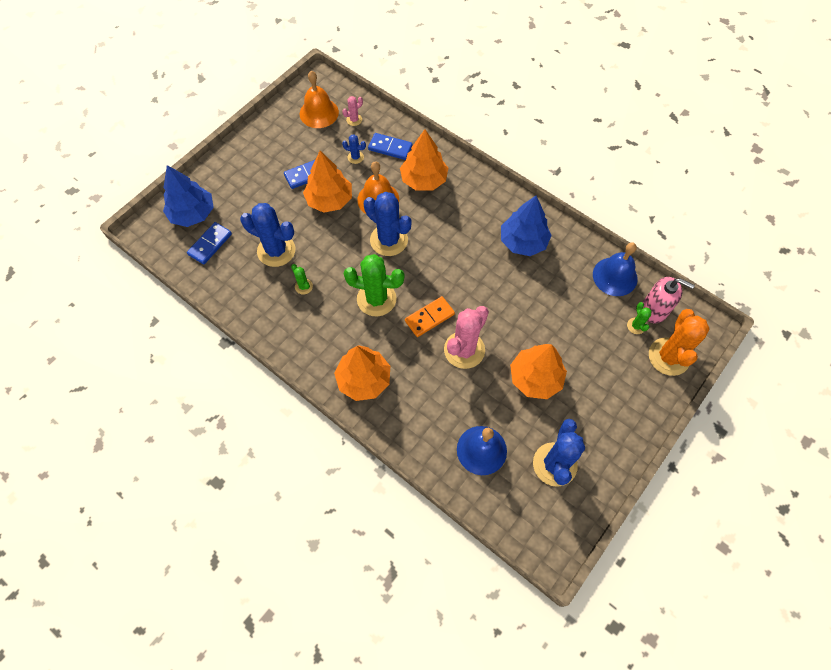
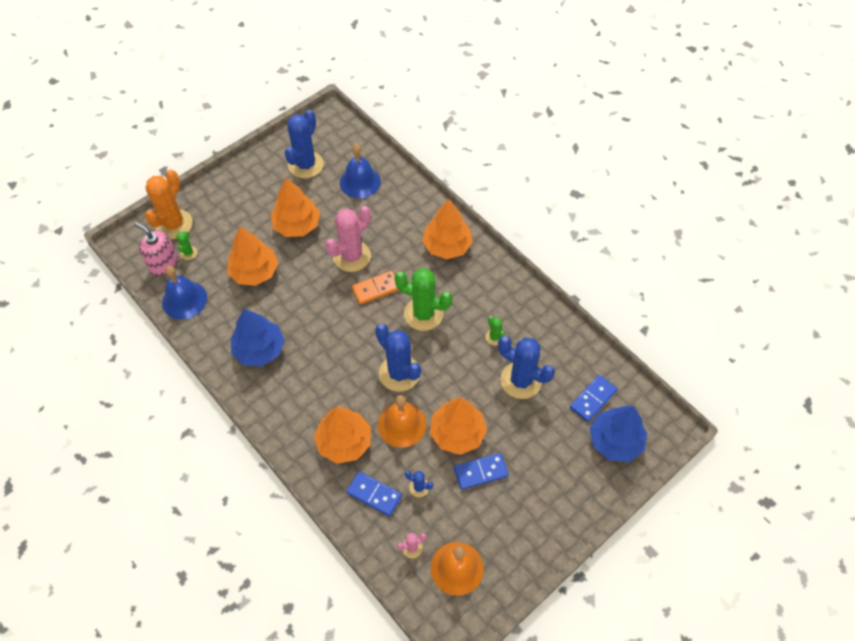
camera: 170 degrees left, 5 degrees down
(559, 316) = (254, 272): none -> orange tree

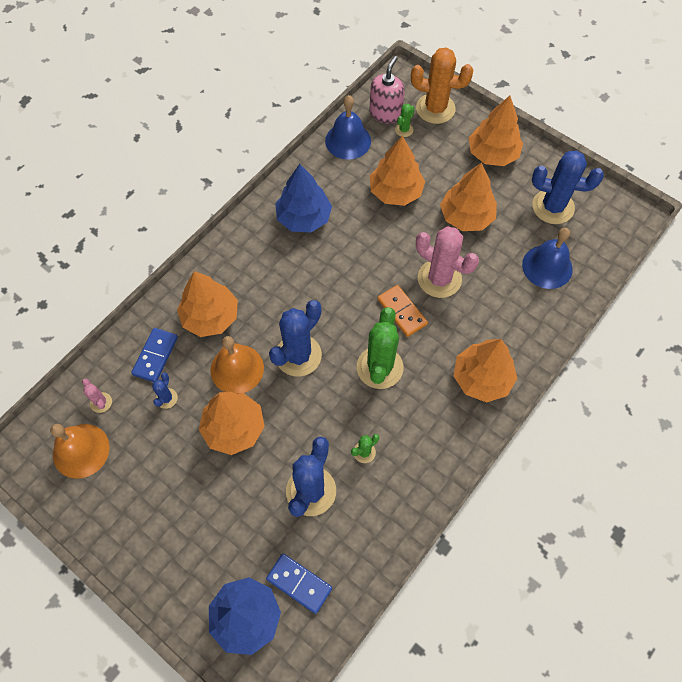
camera: 80 degrees right, 5 degrees up
(188, 253) = (404, 130): green cactus -> green cactus turned 45 degrees counterclockwise
(239, 193) = (492, 154): none -> orange tree
(481, 472) = (190, 460): blue domino -> none

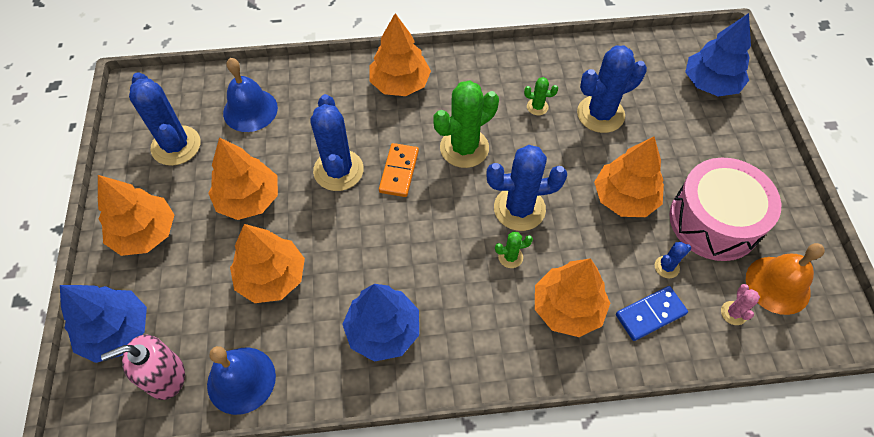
camera: 135 degrees left, 5 degrees down
(156, 466) = (714, 221): none -> pink drum
(237, 369) = (582, 241): orange bell -> none
(299, 583) = (657, 74): blue domino -> none
(404, 130) = (176, 337): green cactus -> green cactus (510, 257)
(435, 109) = (117, 331): orange cactus -> blue tree
(439, 279) = (338, 170): pink cactus -> blue cactus

